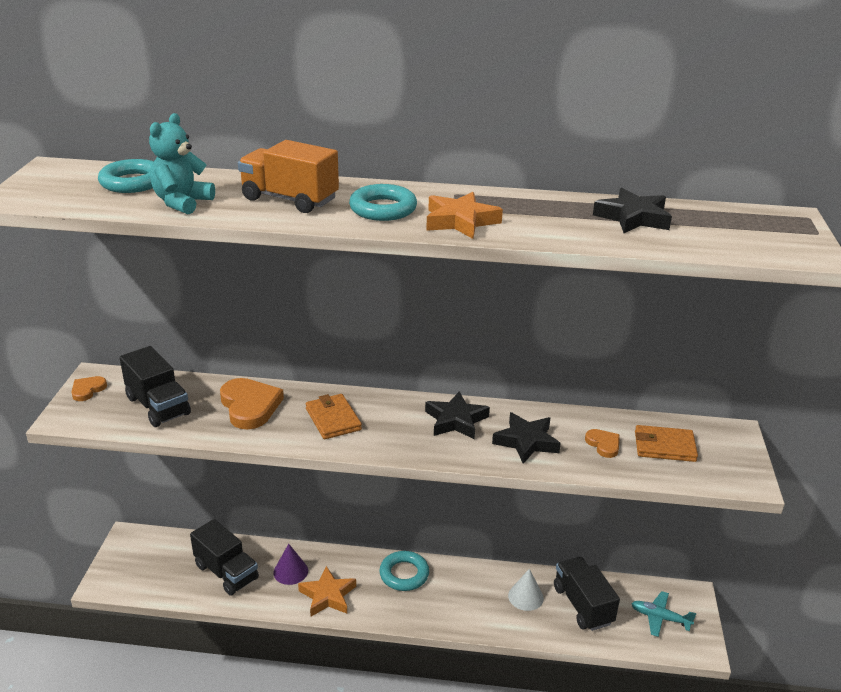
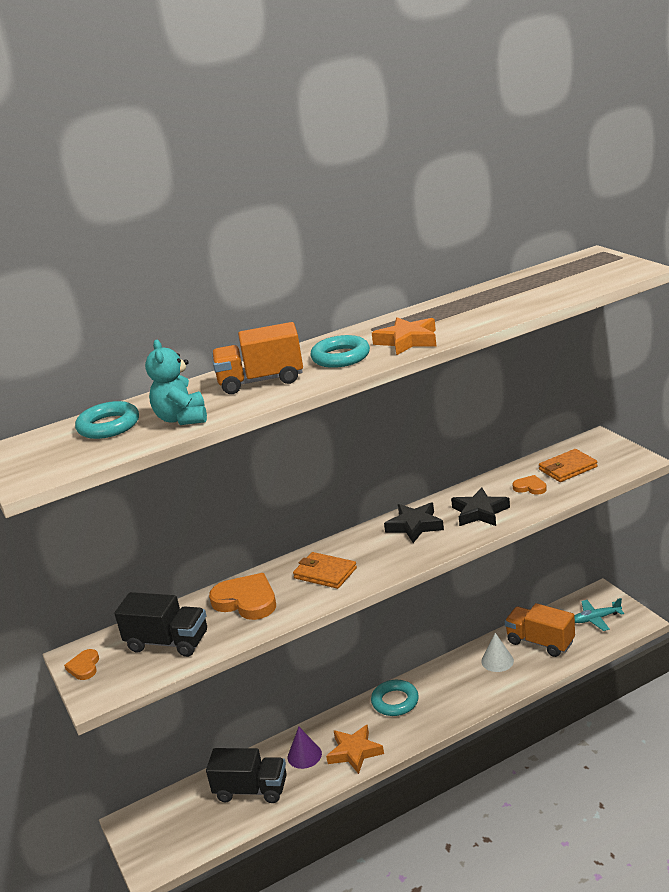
camera: 30 degrees left, 5 degrees down
(582, 605) = (540, 642): black truck -> orange truck
(633, 217) = (508, 293): black star -> none

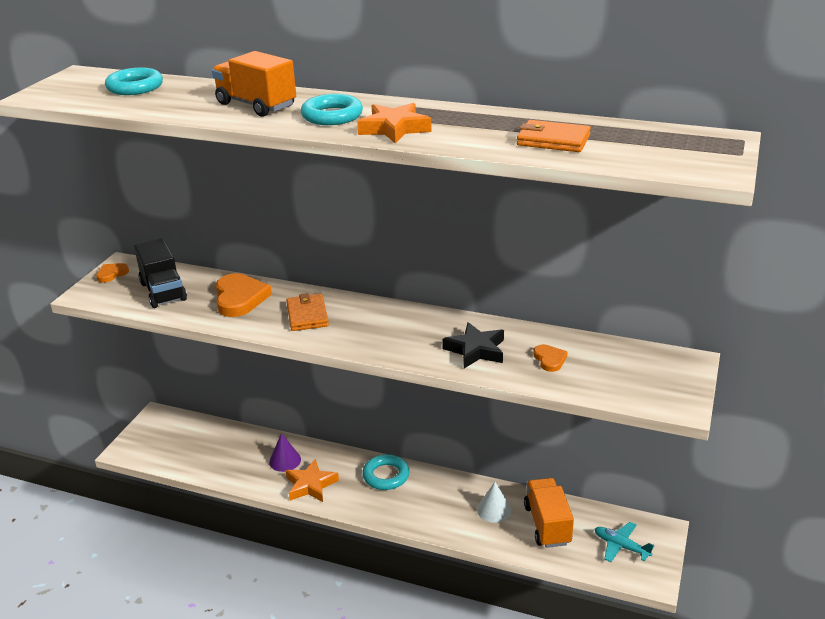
camera: 45 degrees right, 5 degrees up
(182, 419) = (164, 104): turquoise teddy bear -> none
(251, 790) = (229, 454): black truck -> none
(414, 526) = (418, 326): black star -> none
(567, 468) = (610, 367): orange wallet -> orange wallet (553, 140)

